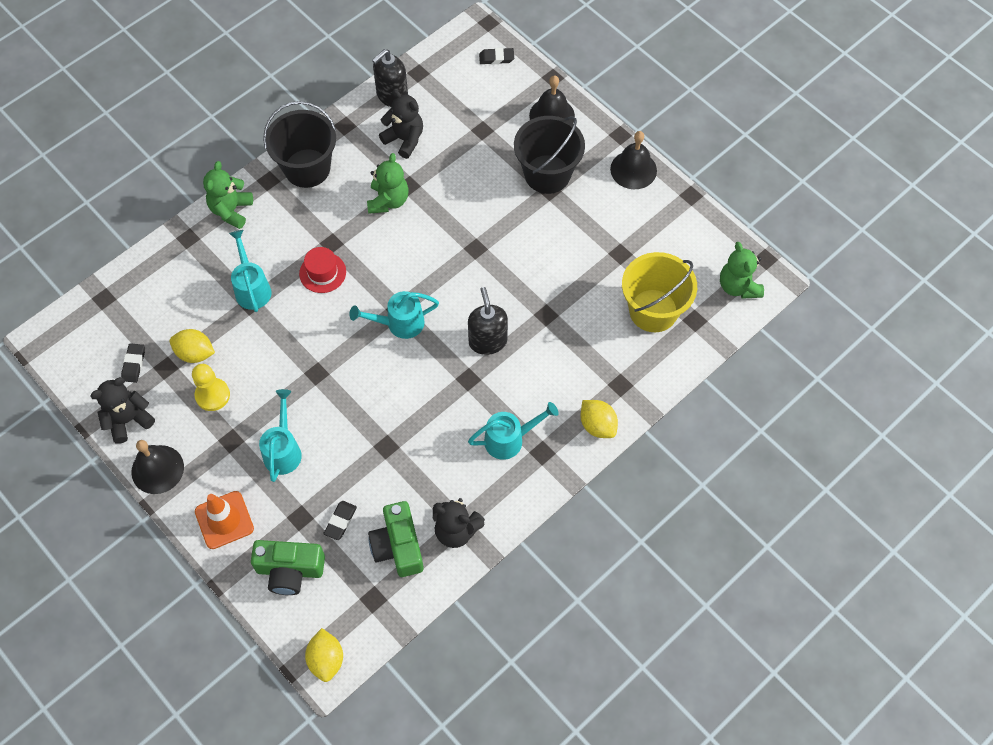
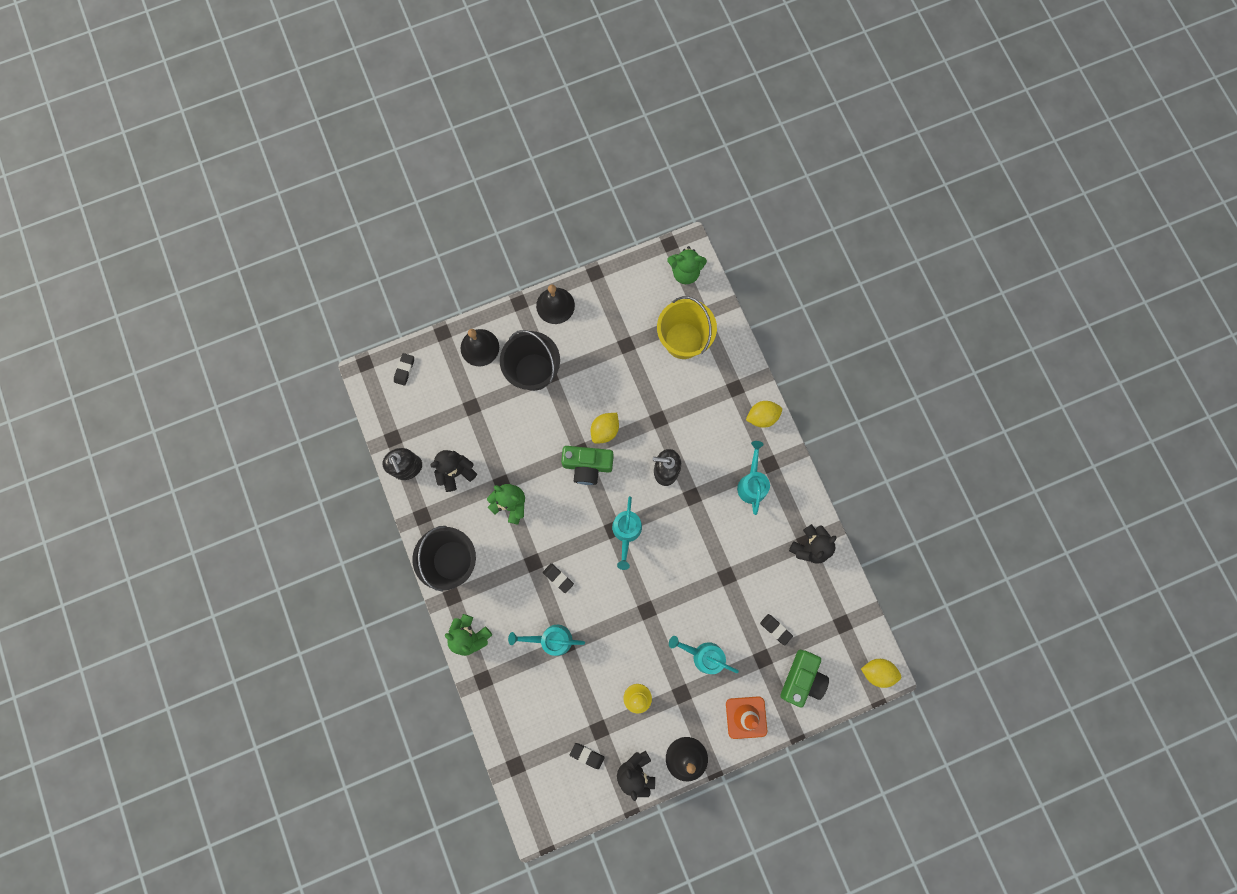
camera: 70 degrees left, 15 degrees up
(195, 353) = (595, 702): yellow lemon -> yellow lemon (605, 430)
(322, 272) = (558, 578): red hat -> black eraser
(398, 546) = (808, 593): green camera -> green camera (587, 465)

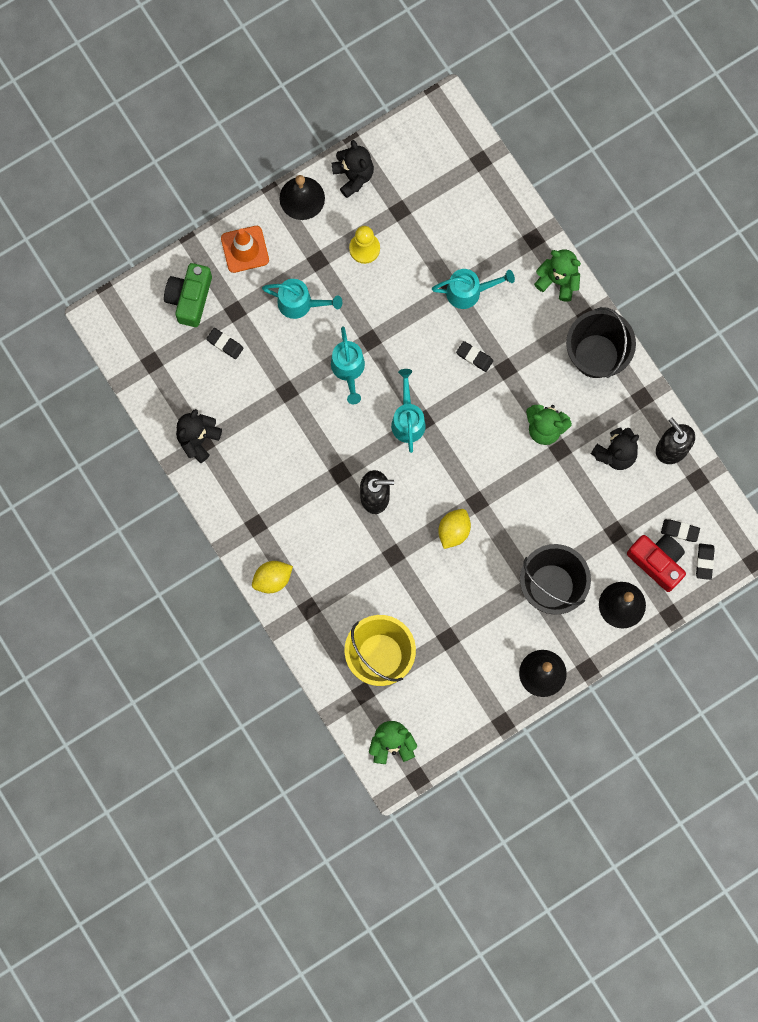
camera: 170 degrees right, 0 degrees up
(443, 376) = (657, 562): none -> red camera
(587, 465) = (466, 487): green camera -> none
(587, 755) = (407, 183): black eraser -> black eraser (679, 531)
(752, 483) = (273, 499): turquoise watering can -> turquoise watering can (348, 370)
(877, 672) = (109, 319): yellow lemon -> none

